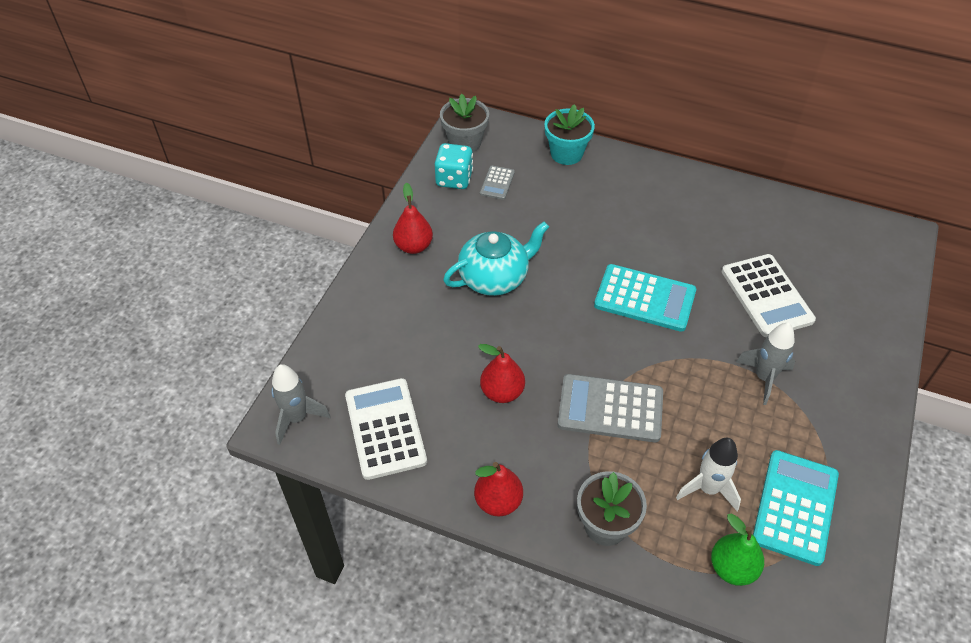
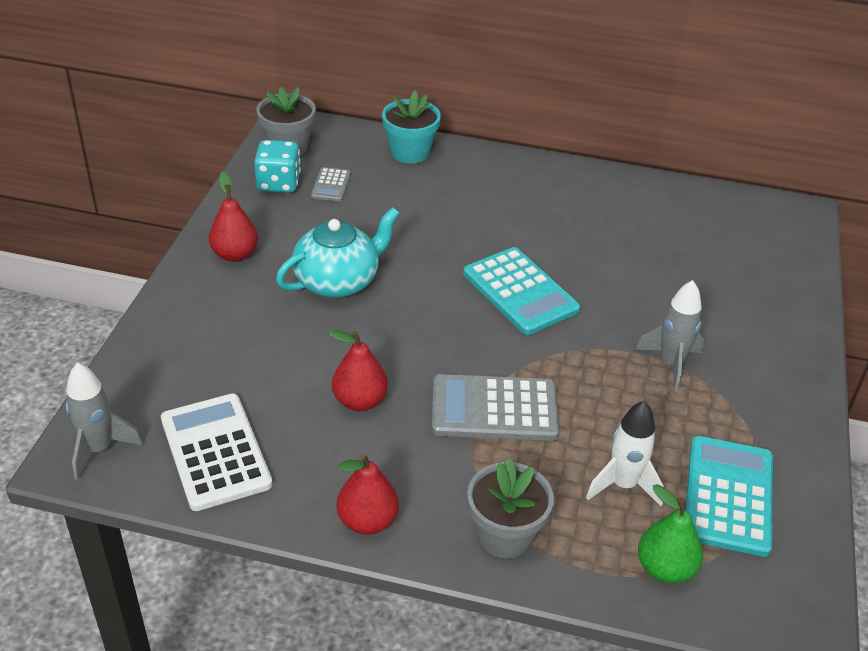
camera: 10 degrees left, 10 degrees down
(645, 298) = (520, 291): turquoise calculator -> turquoise calculator turned 45 degrees clockwise
(766, 296) = (660, 280): white calculator -> none

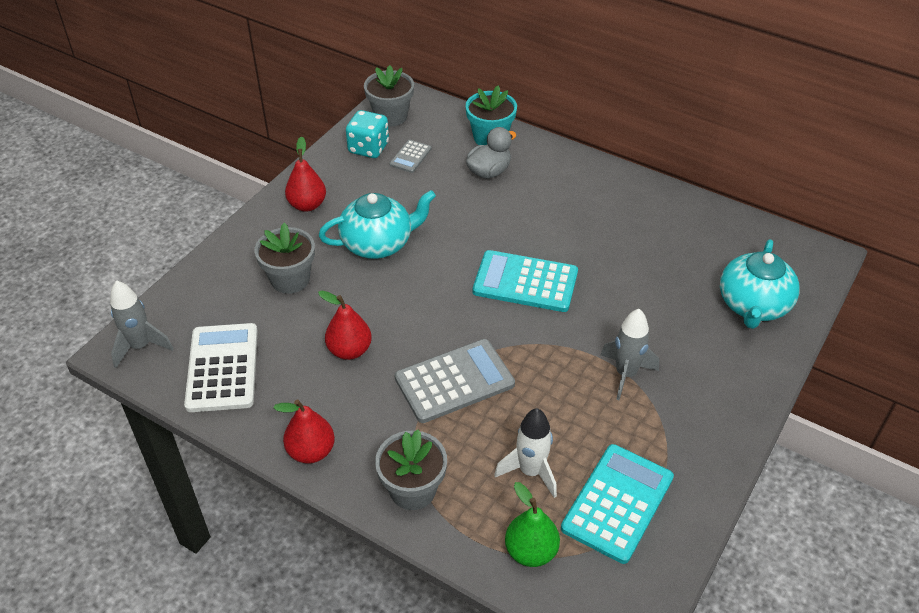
camera: 20 degrees right, 5 degrees up
(252, 338) = (290, 279): none -> grey flower pot
(426, 187) = (489, 171): none -> grey duck
(494, 409) = (454, 381): grey calculator -> grey calculator turned 135 degrees clockwise
(520, 291) = (525, 282): turquoise calculator -> turquoise calculator turned 120 degrees clockwise
(760, 272) = (753, 306): none -> turquoise teapot

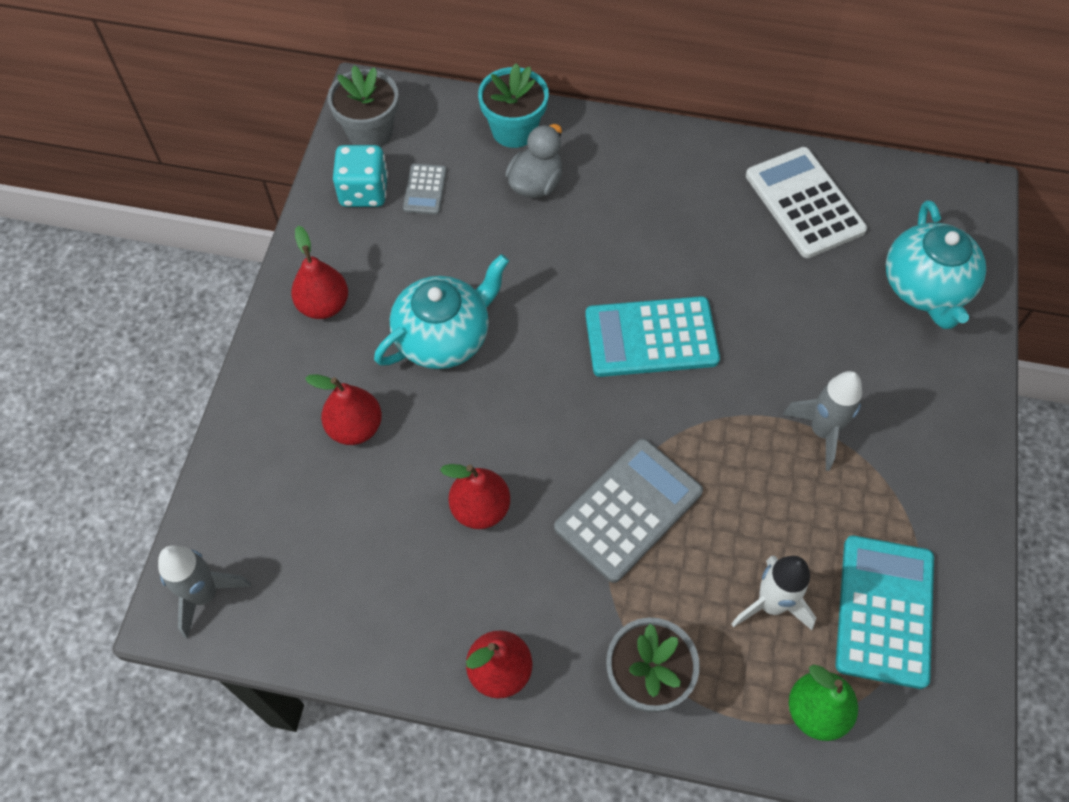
camera: 20 degrees left, 15 degrees up
(222, 368) = (330, 589): white calculator -> white calculator (804, 203)
(290, 279) = (355, 427): grey flower pot -> red pear

